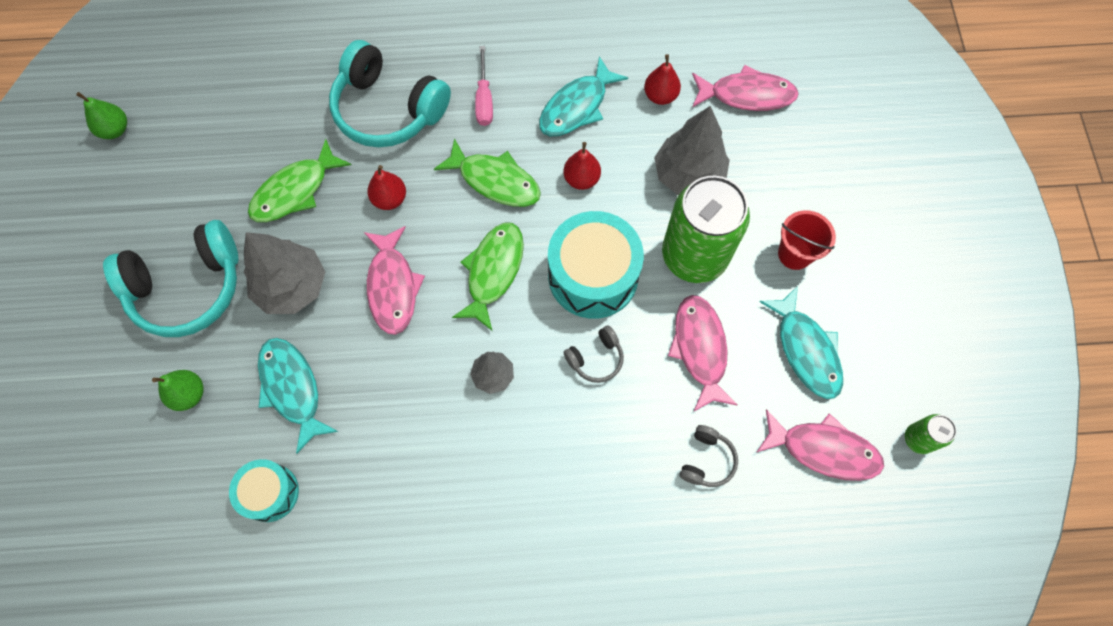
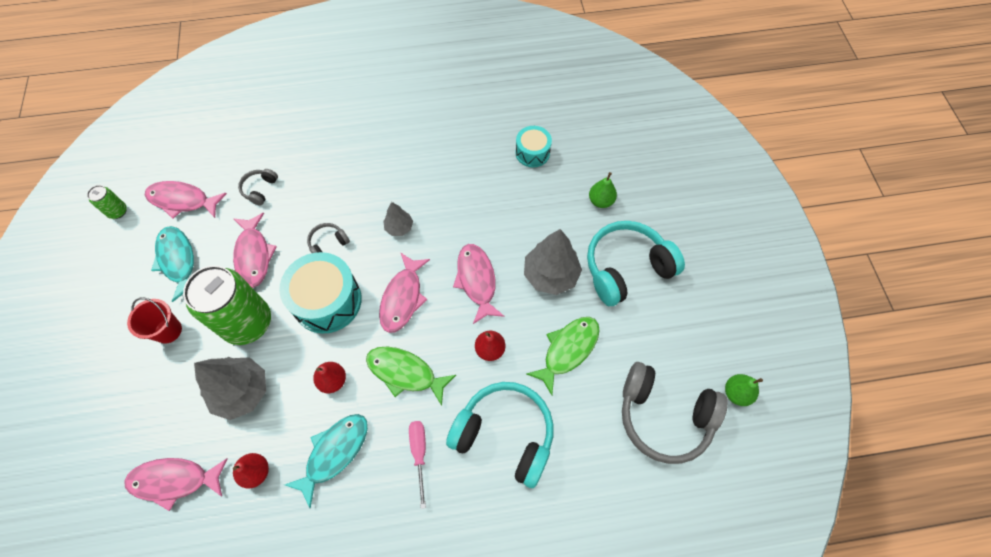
camera: 175 degrees right, 5 degrees down
(206, 114) = (664, 416): none -> grey headphones
(292, 389) = (533, 209): turquoise fish -> none
(493, 271) = (403, 298): green fish -> pink fish

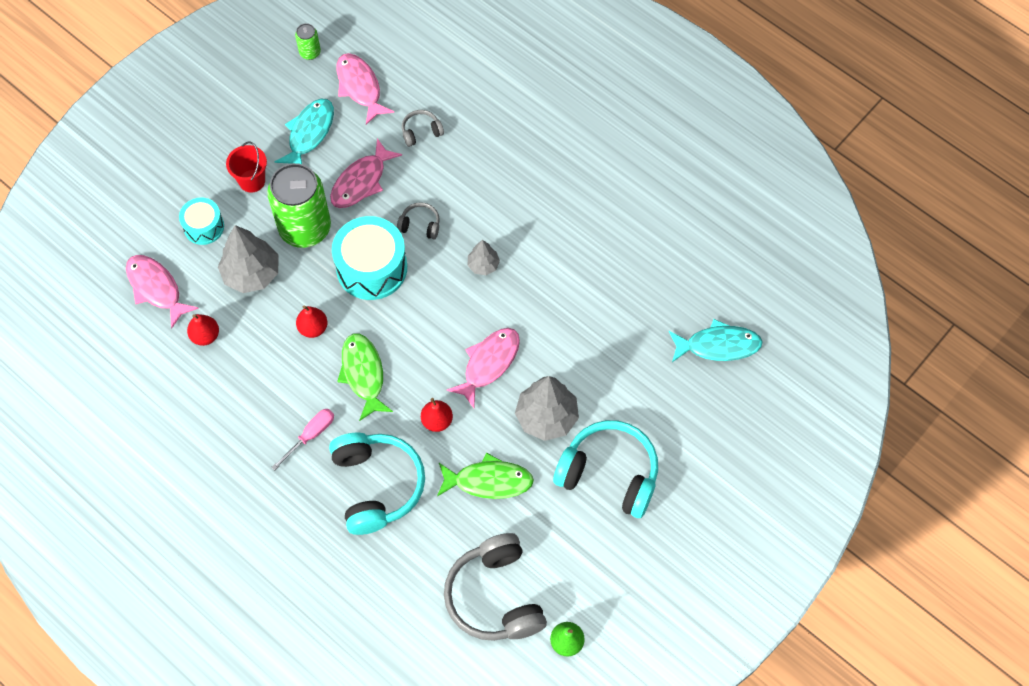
camera: 50 degrees right, 0 degrees up
(334, 453) = (262, 376): turquoise fish -> turquoise fish (718, 345)
(403, 298) = (423, 320): pink fish -> none
(532, 153) = (658, 310): turquoise drum -> turquoise drum (204, 227)
(600, 201) = (660, 404): green pear -> none

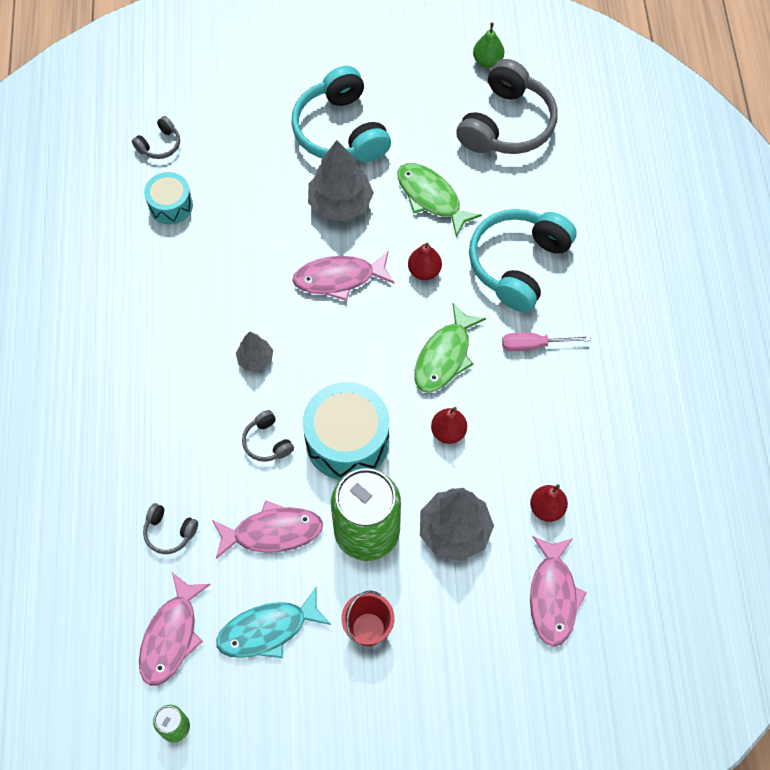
camera: 135 degrees left, 0 degrees up
(204, 227) = (456, 621): turquoise drum -> turquoise drum (170, 205)
(718, 345) = (159, 145): turquoise fish -> grey headphones

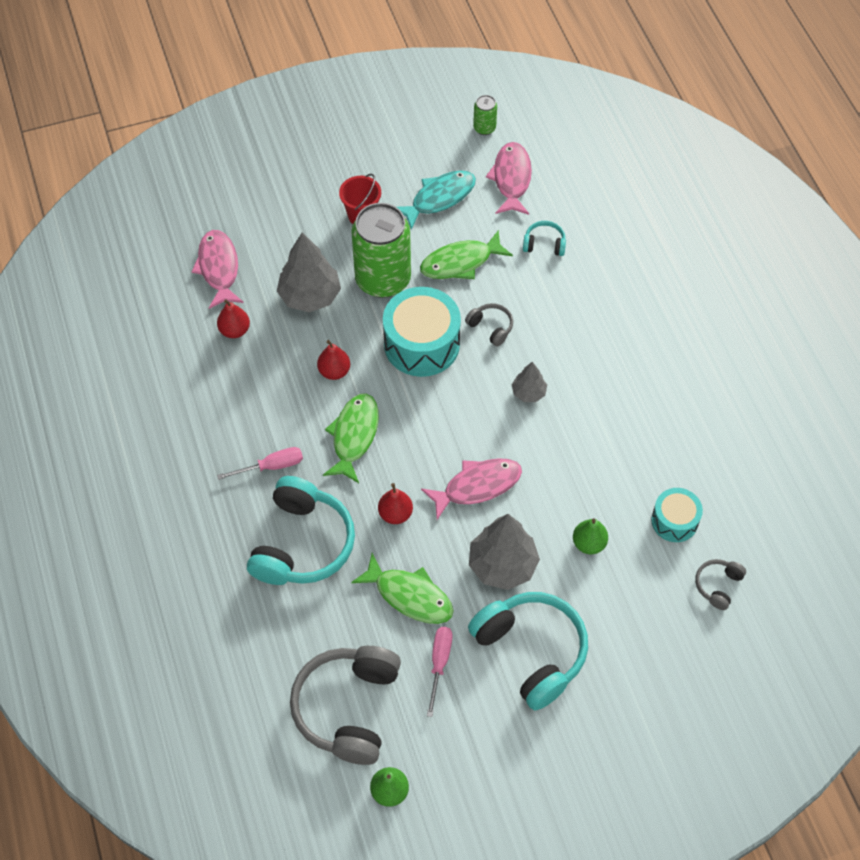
camera: 165 degrees right, 5 degrees down
(169, 532) = (544, 244): grey headphones -> turquoise headphones
(256, 204) = (589, 543): none -> green pear
(272, 532) = (460, 262): pink fish -> green fish
(421, 139) = (439, 663): none -> pink screwdriver

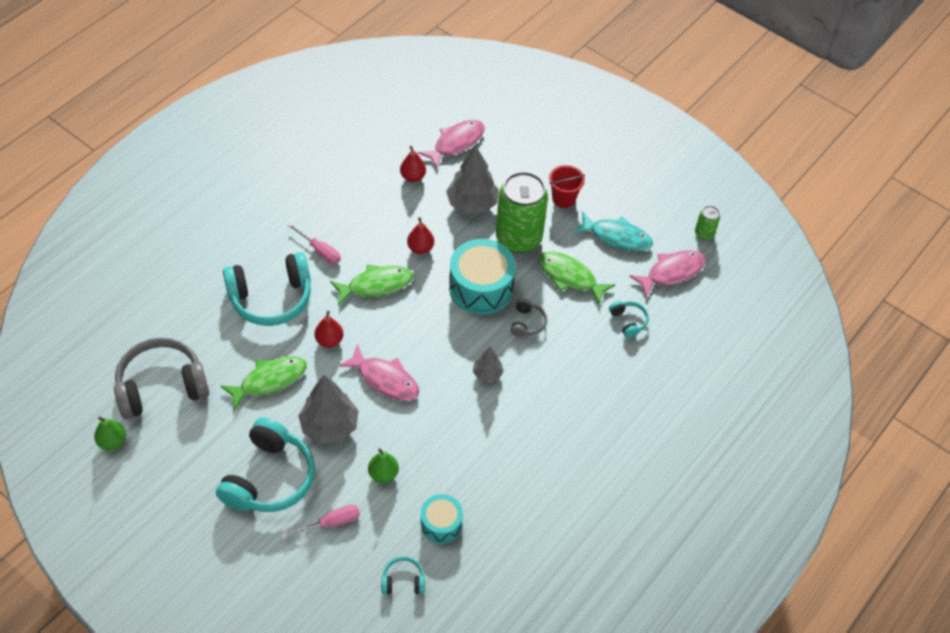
camera: 55 degrees right, 5 degrees down
(409, 595) = (269, 381): green fish -> green fish turned 120 degrees counterclockwise
(439, 663) = (226, 424): pink screwdriver -> pink screwdriver (331, 523)
(718, 585) = (403, 581): grey headphones -> turquoise headphones

